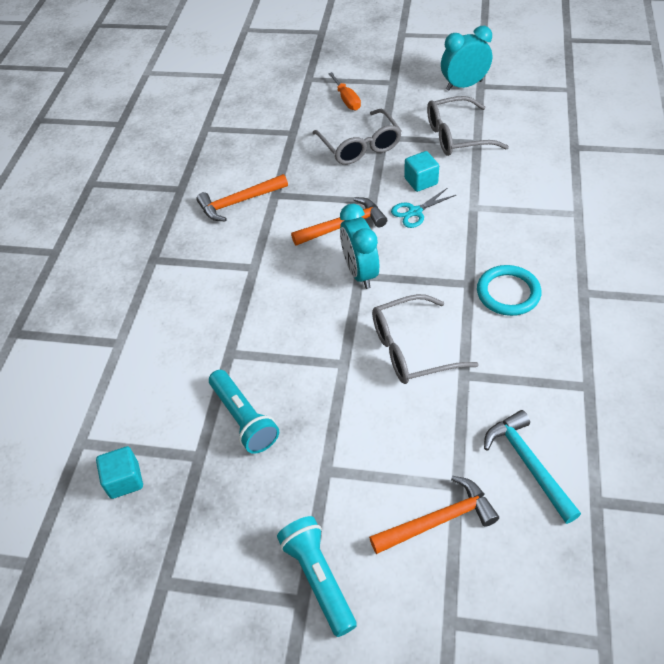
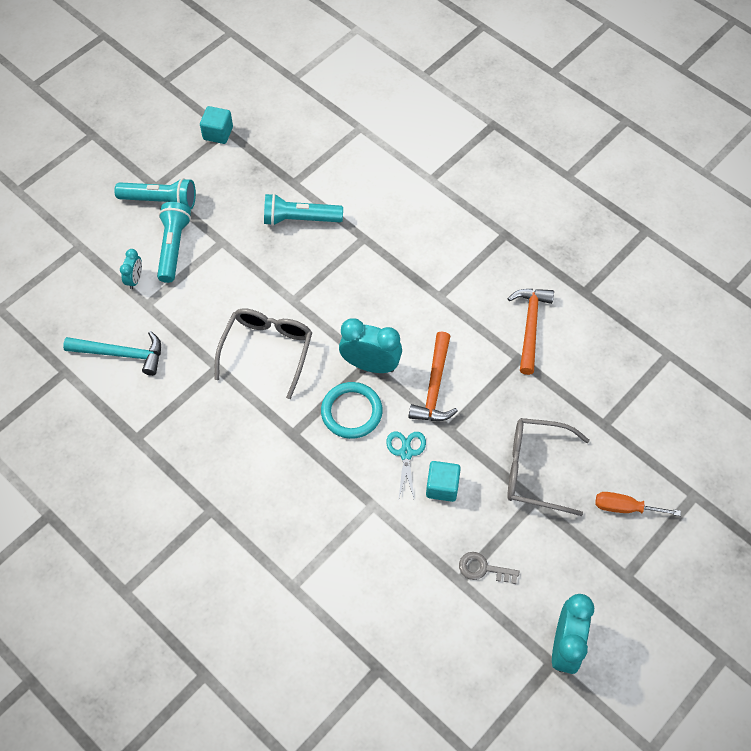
camera: 120 degrees right, 10 degrees up
(124, 480) = (310, 139): turquoise cube -> turquoise cube (218, 133)
(369, 513) = (173, 247): none -> turquoise flashlight
(439, 520) = (135, 279): orange hammer -> turquoise clock
(456, 136) = (483, 569): grey glasses -> grey key
(508, 293) = (259, 454): turquoise ring -> turquoise ring (351, 412)

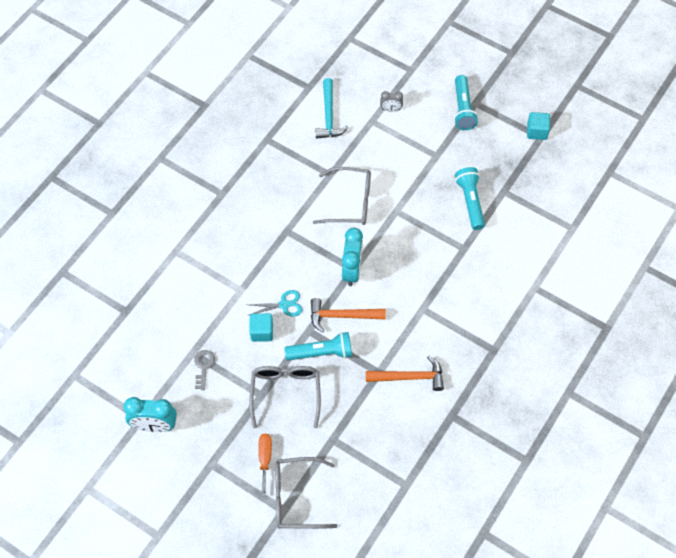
camera: 80 degrees right, 0 degrees up
(135, 279) = (391, 109): turquoise clock -> grey clock
(173, 247) = (424, 126): turquoise flashlight -> turquoise flashlight (321, 353)
(351, 412) = (310, 264): turquoise ring -> none
(678, 477) = (296, 497): none -> grey glasses

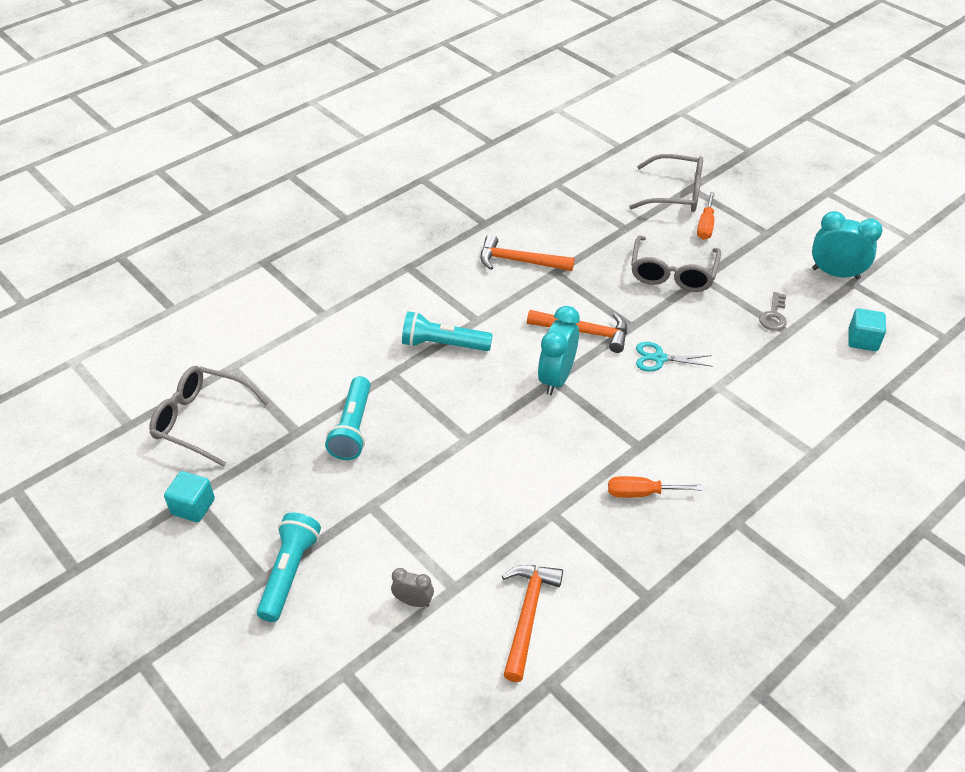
camera: 165 degrees left, 15 degrees down
(262, 332) = (694, 336): turquoise cube -> turquoise cube (862, 340)
(280, 199) = (641, 493): none -> orange screwdriver
(321, 353) = (620, 301): turquoise flashlight -> turquoise flashlight (443, 344)
(328, 116) = (528, 615): turquoise hammer -> orange hammer
(350, 202) = (532, 465): grey glasses -> grey glasses (201, 420)

